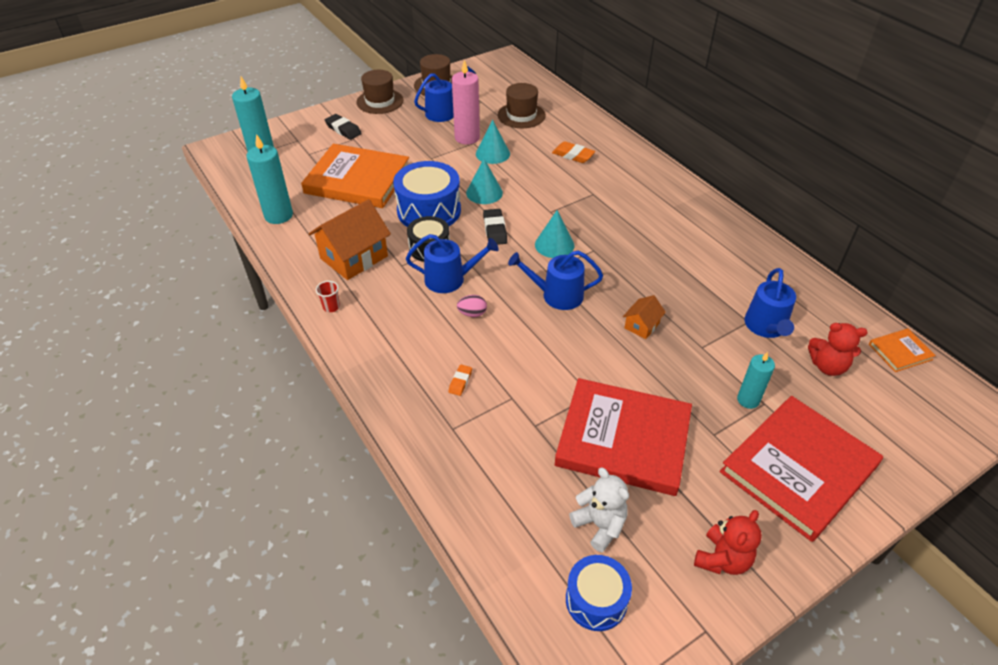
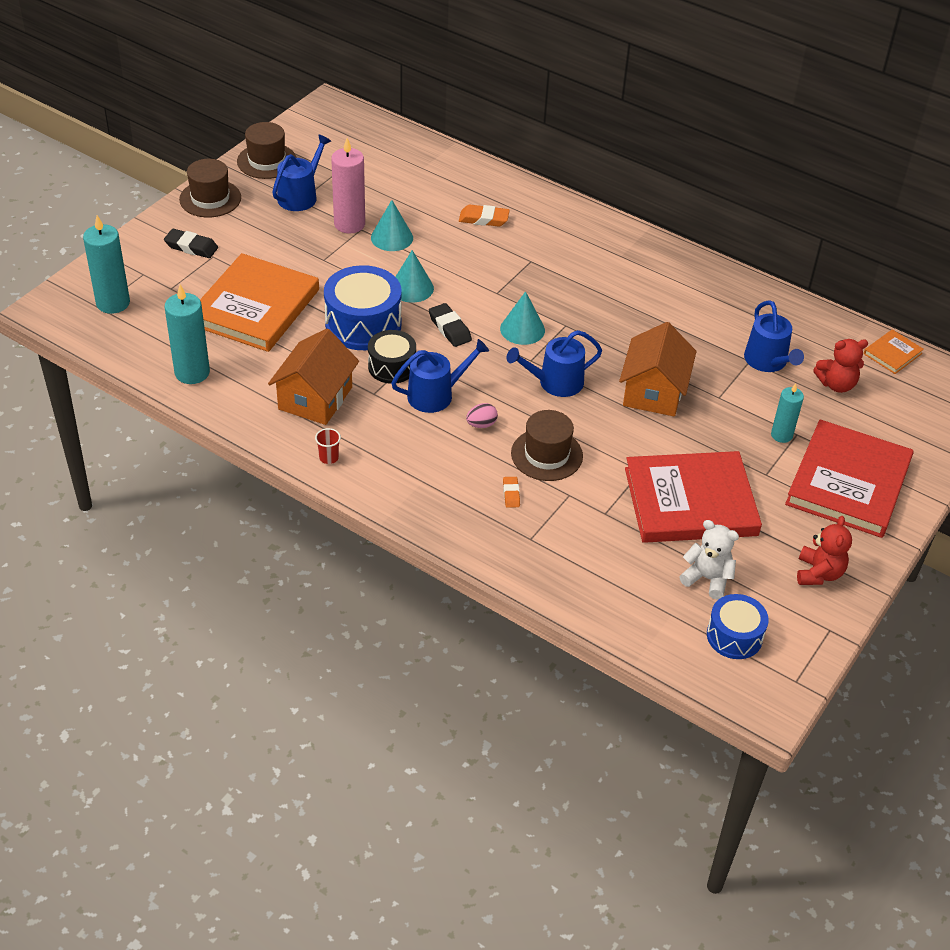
camera: 25 degrees left, 0 degrees up
(357, 180) = (255, 307): orange book -> orange book turned 60 degrees counterclockwise
(521, 115) = (395, 180): brown hat -> brown hat (546, 455)
(641, 326) = (653, 391): orange house -> orange house, size x2.01

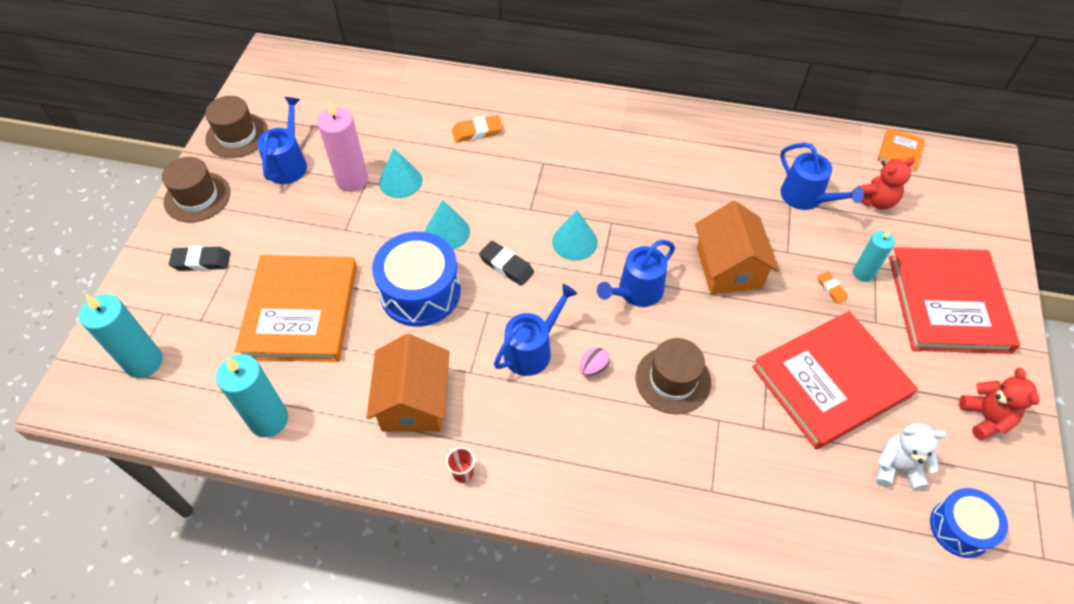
camera: 20 degrees left, 10 degrees up
(392, 367) = (472, 332): black drum -> none
(511, 494) = (665, 442): orange eraser -> orange eraser (831, 289)

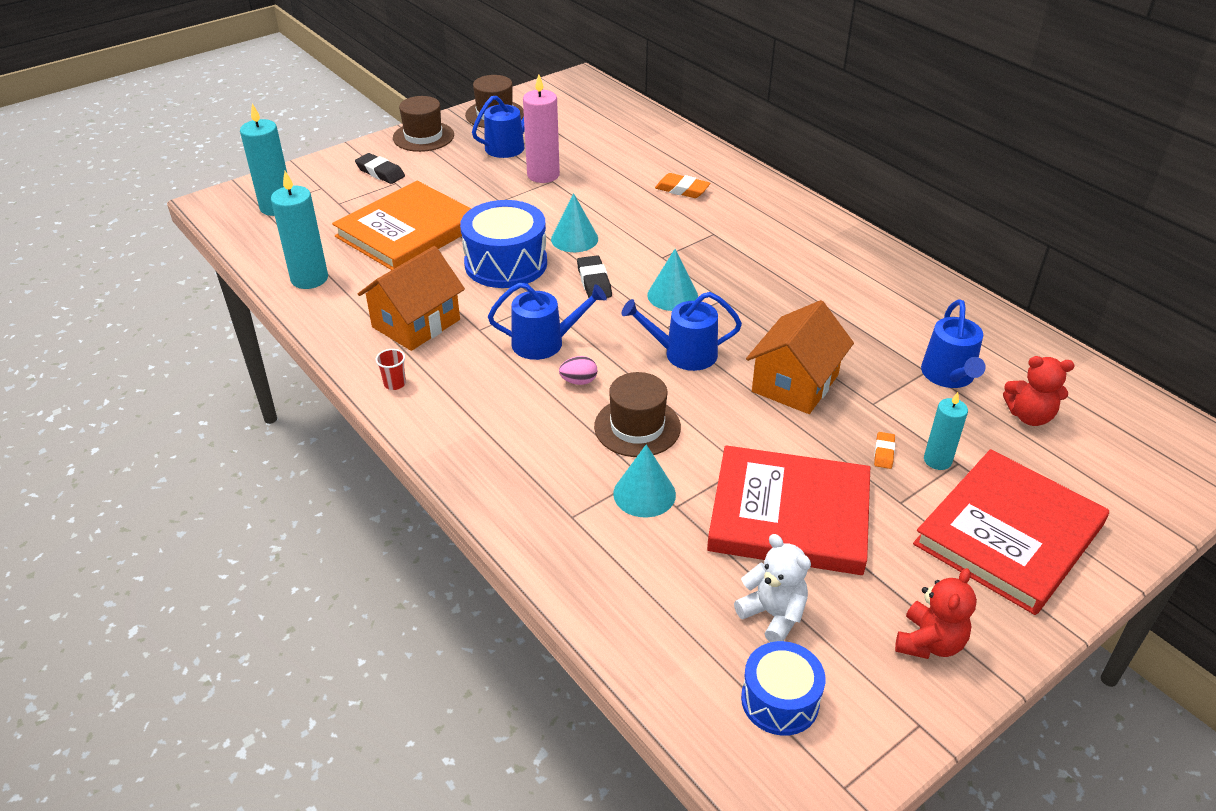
camera: 40 degrees right, 15 degrees down
(400, 181) = (579, 192): turquoise cone -> turquoise cone (644, 494)
(900, 152) = (1115, 395): orange book -> none

